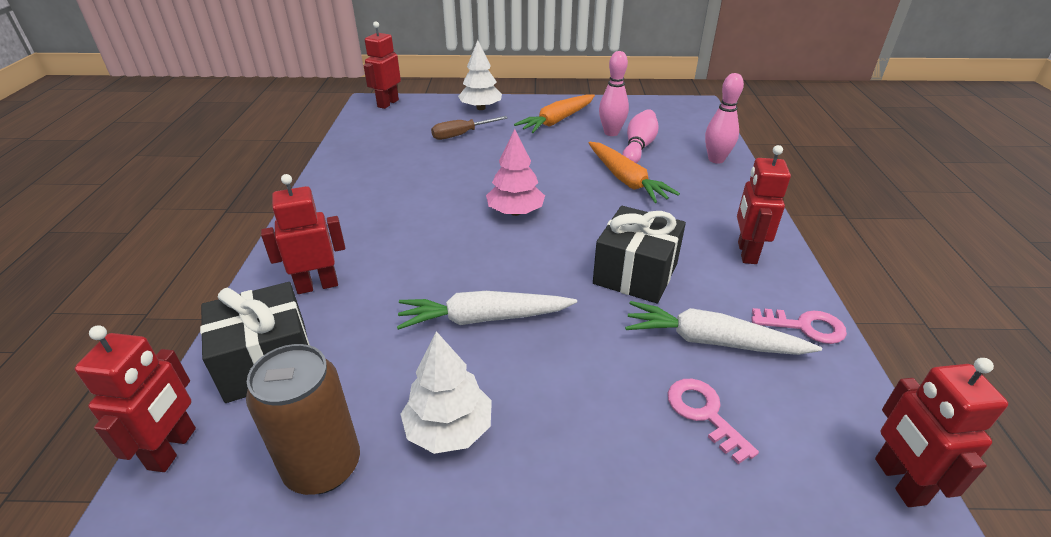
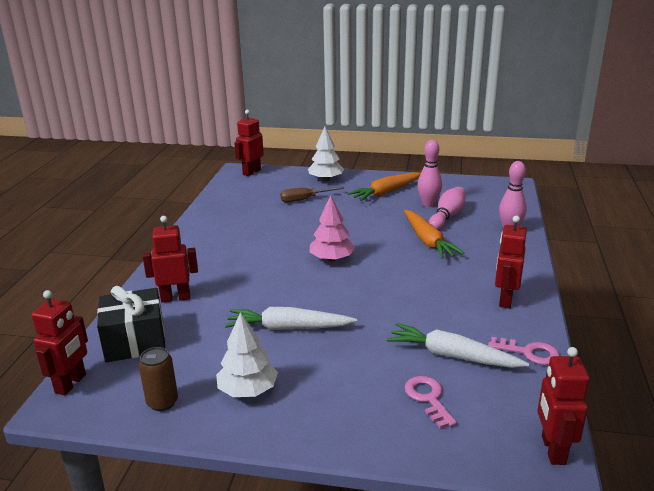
camera: 10 degrees right, 10 degrees down
(323, 466) = (162, 402): brown can -> brown can, size x0.63
(635, 273) = (411, 307): black gift -> none

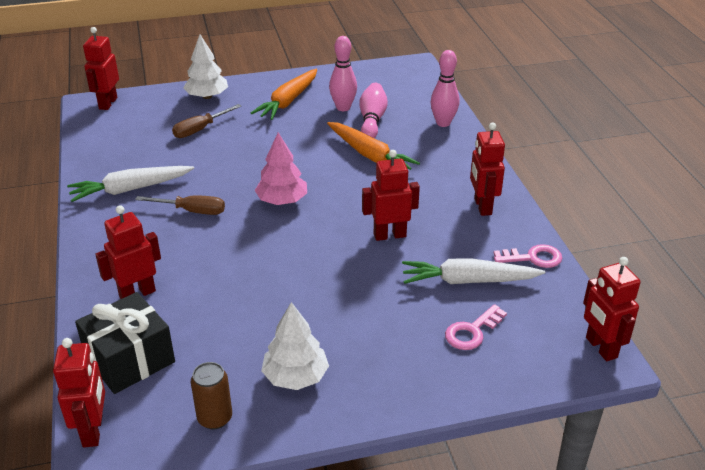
camera: 25 degrees left, 10 degrees up
(257, 251) = (192, 211): none -> brown screwdriver
(288, 328) = (290, 295): white carrot -> white carrot (130, 189)
(404, 303) = (389, 235): none -> red robot
(428, 398) = (472, 331): pink key -> pink key turned 90 degrees counterclockwise

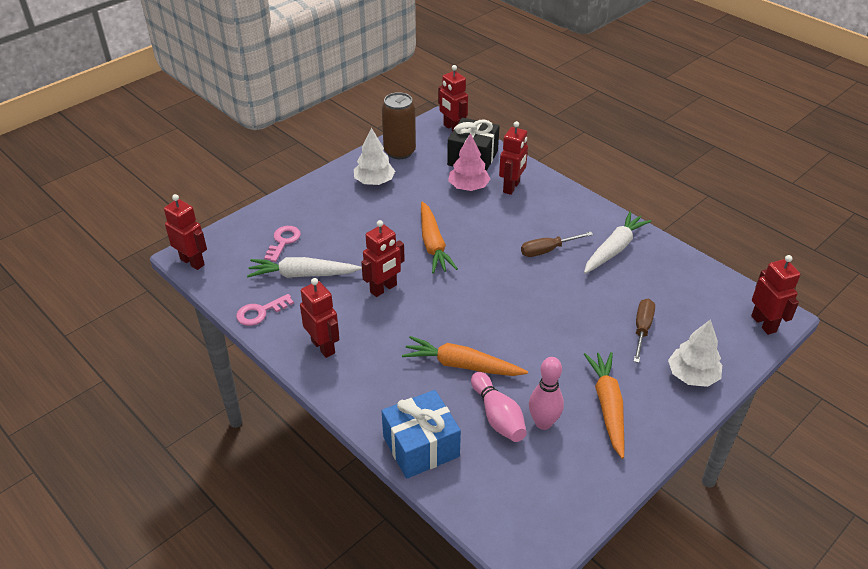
camera: 150 degrees right, 5 degrees up
(215, 418) = (399, 152): brown can -> brown can, size x1.59
(282, 201) = (491, 285): pink tree -> pink tree (468, 187)
(299, 260) = (433, 244): none -> orange carrot
(443, 123) = (421, 446): pink bowling pin -> blue gift
(468, 281) = (302, 275): white carrot -> white carrot turned 150 degrees counterclockwise

